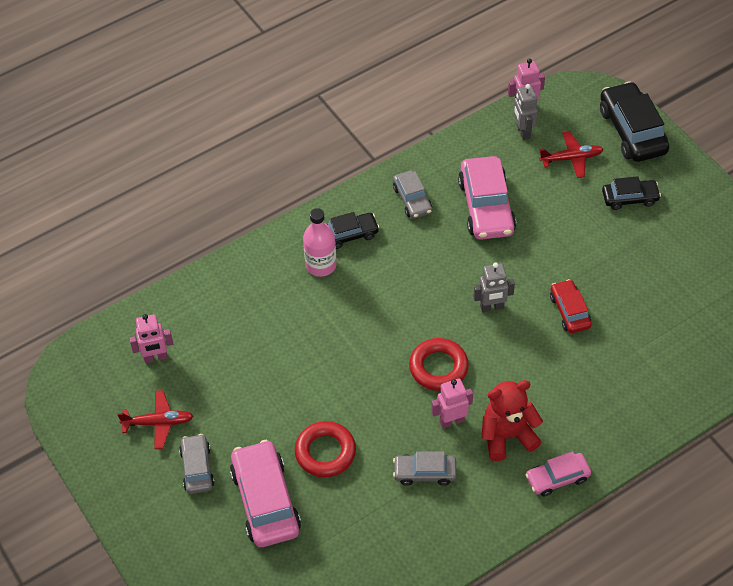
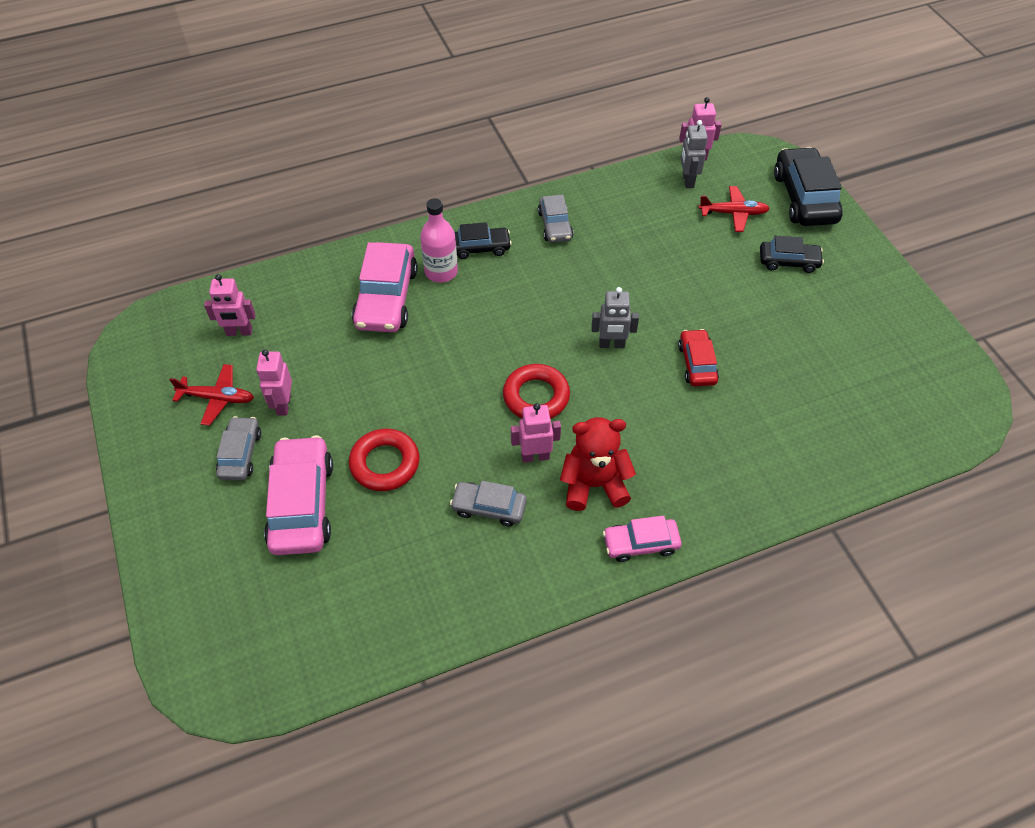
camera: 10 degrees right, 0 degrees up
(219, 417) = (283, 405): none -> pink robot
(486, 206) = (631, 244): pink car -> pink car (386, 298)

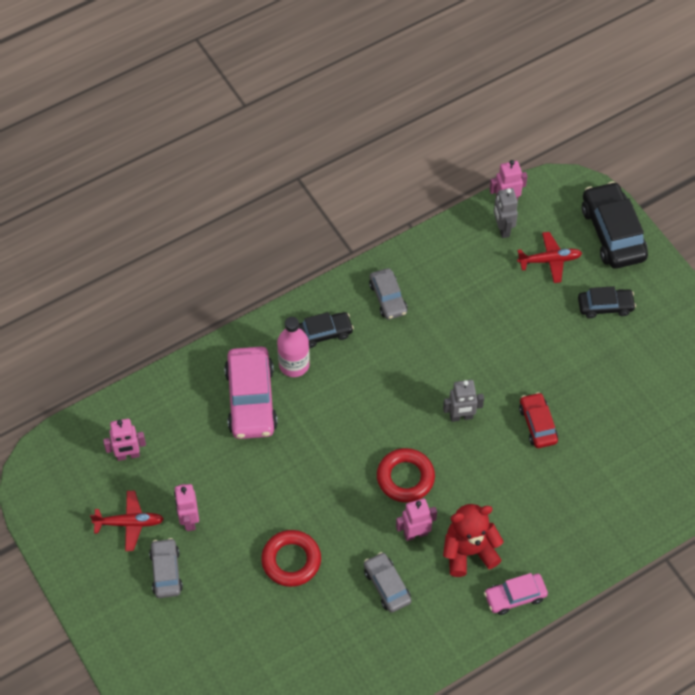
camera: 10 degrees left, 5 degrees up
(301, 504) = (231, 607): pink car -> none
(489, 508) = (387, 586): grey car -> grey car turned 60 degrees clockwise

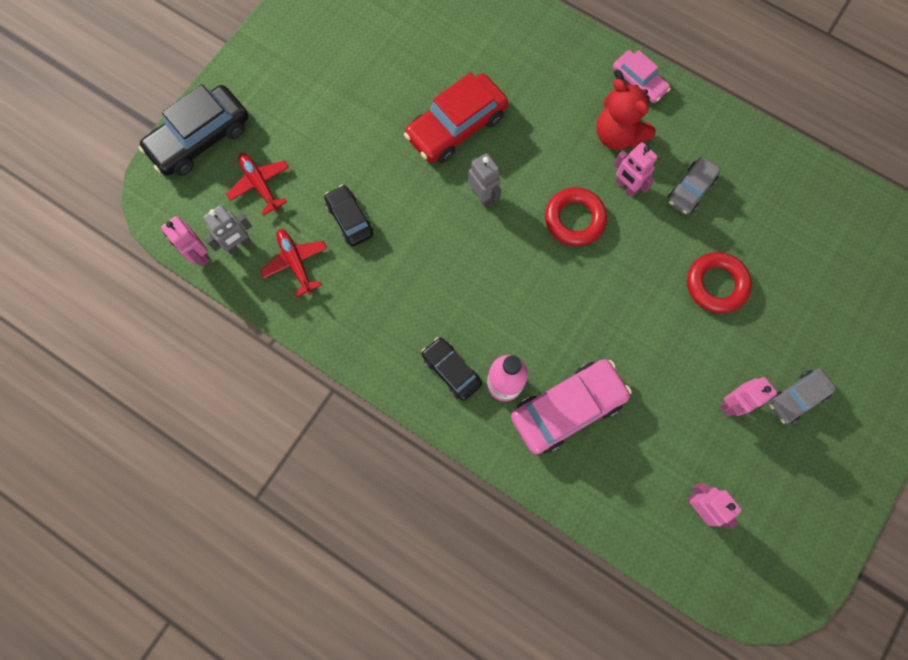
camera: 115 degrees left, 15 degrees up
(129, 523) = (770, 463): red plane -> red plane (296, 263)
(388, 298) = (377, 323): grey car -> none
(537, 424) = (456, 127): red car -> red car, size x1.73
(605, 306) = (294, 115): black car -> black car (349, 219)

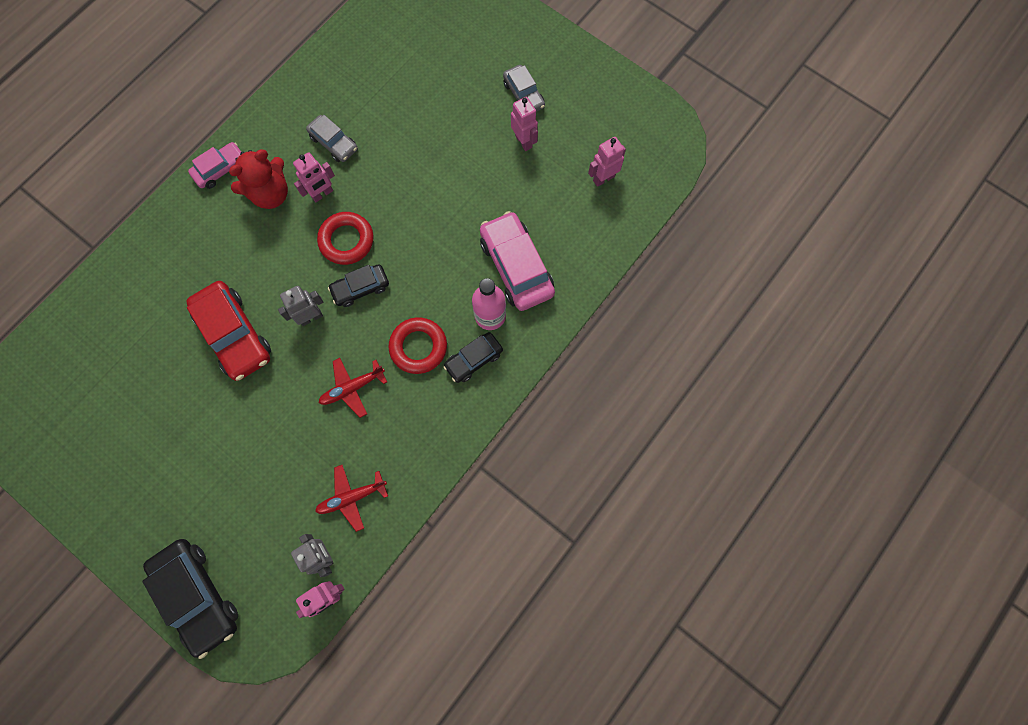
camera: 85 degrees left, 0 degrees up
(260, 185) = (262, 531): red plane -> red plane (352, 388)
(349, 219) = (314, 443): black car -> black car (360, 288)
(716, 284) = (423, 137): red ring -> red ring (418, 347)

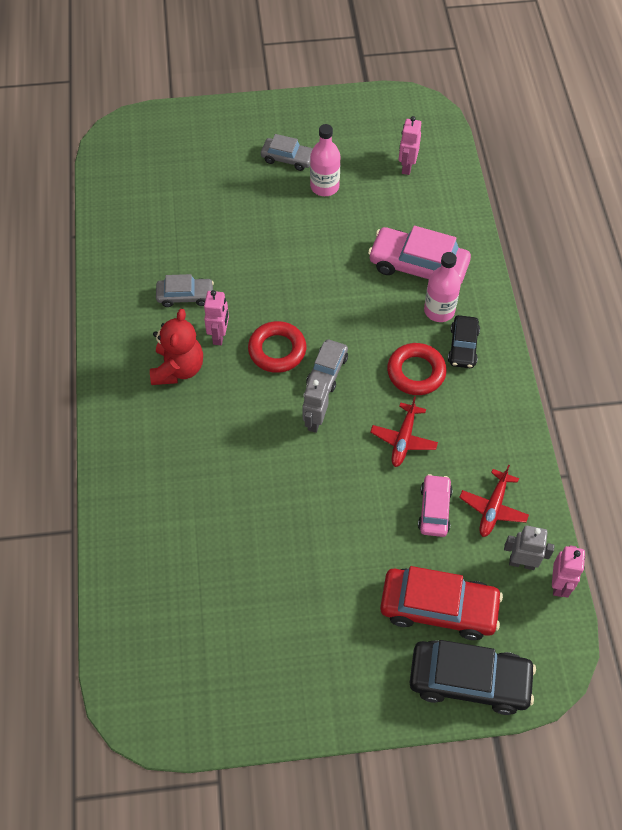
camera: 45 degrees left, 15 degrees down
(220, 169) = (115, 385): pink car -> pink car (434, 509)
(235, 335) = (271, 484): red car -> red car (438, 607)
(360, 288) = (327, 371): black car -> grey car
(524, 141) = (324, 186): pink robot -> pink bottle

